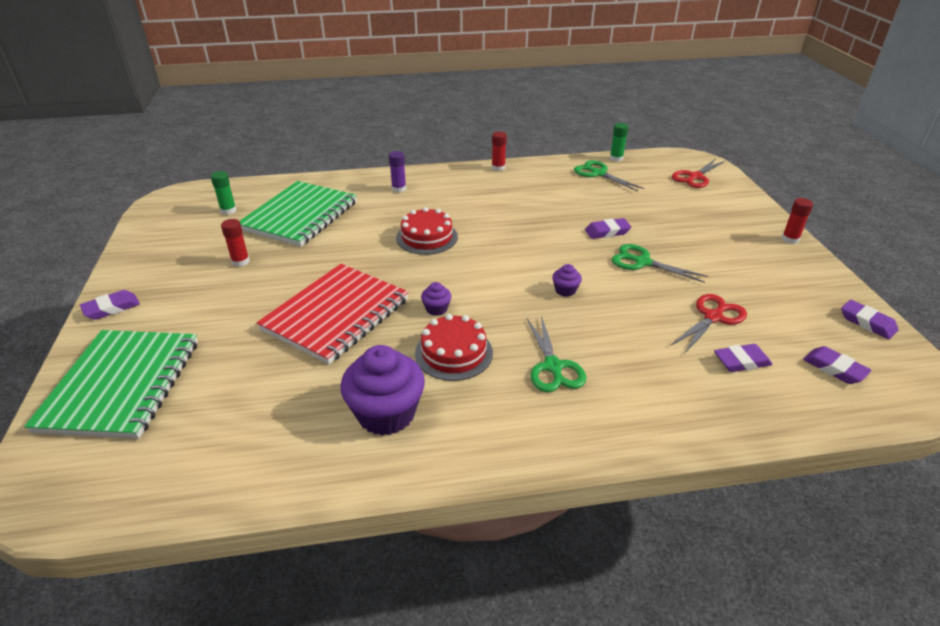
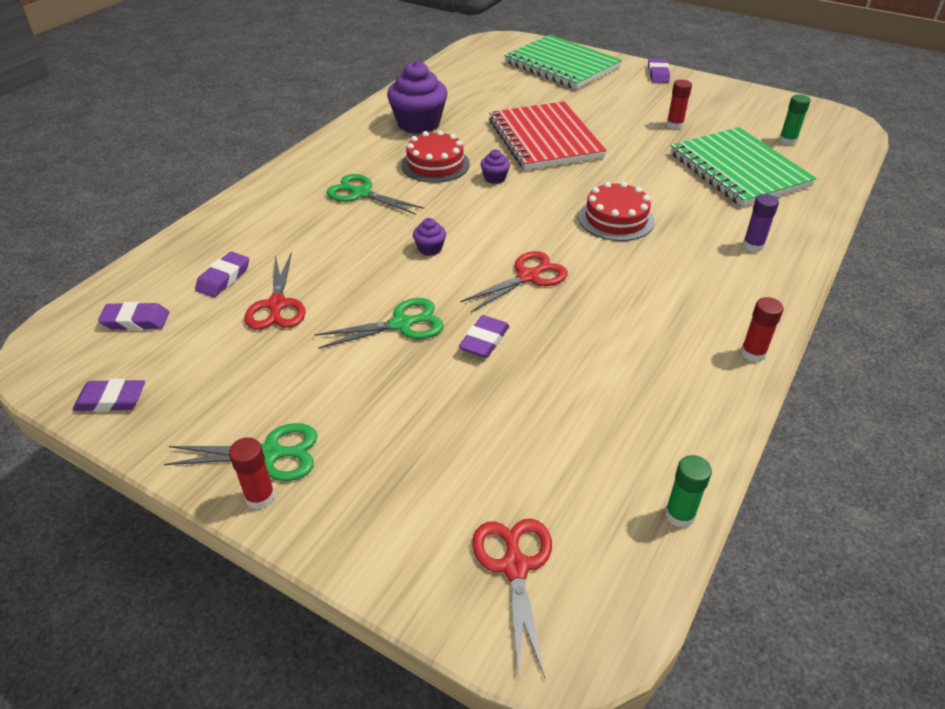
camera: 130 degrees right, 5 degrees up
(534, 242) = (528, 277): none -> red scissors
(598, 173) = (641, 446): green scissors -> green scissors (270, 454)

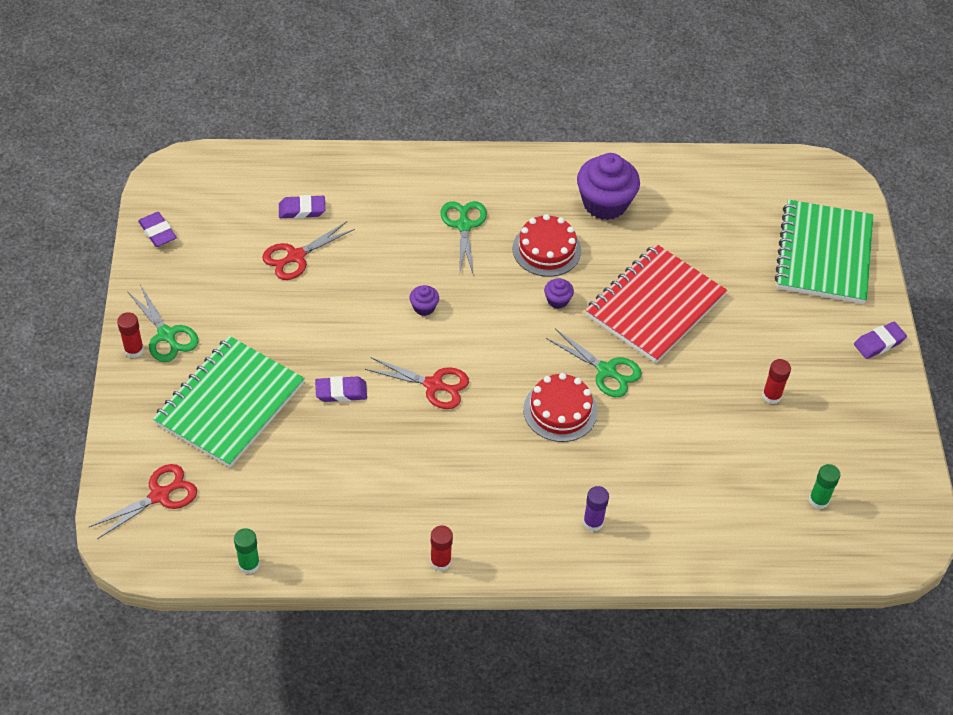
camera: 55 degrees right, 10 degrees up
(136, 320) = (229, 194): purple eraser -> none
(401, 324) = (325, 336): green scissors -> green scissors (606, 371)
(738, 170) = (721, 475): green notebook -> green notebook (229, 403)

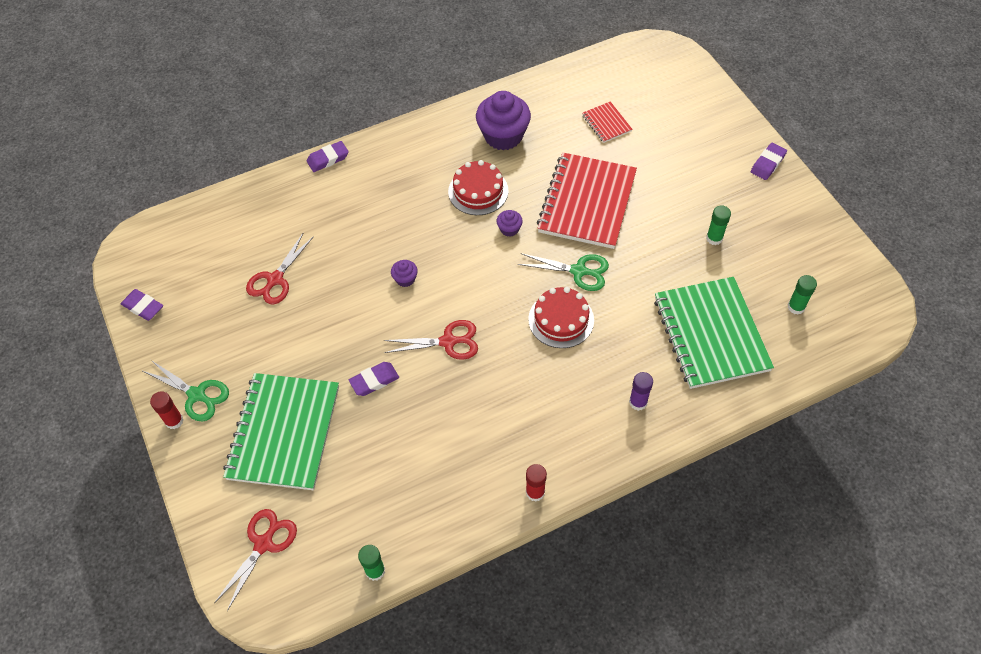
camera: 20 degrees left, 5 degrees up
(302, 210) = (260, 238): purple eraser -> purple eraser (328, 159)
(464, 225) = (401, 198): green scissors -> none
(724, 232) = (606, 123): none -> red notebook
(771, 396) = (714, 238): red glue stick -> green glue stick
(823, 254) = (689, 111): green notebook -> green notebook (710, 334)

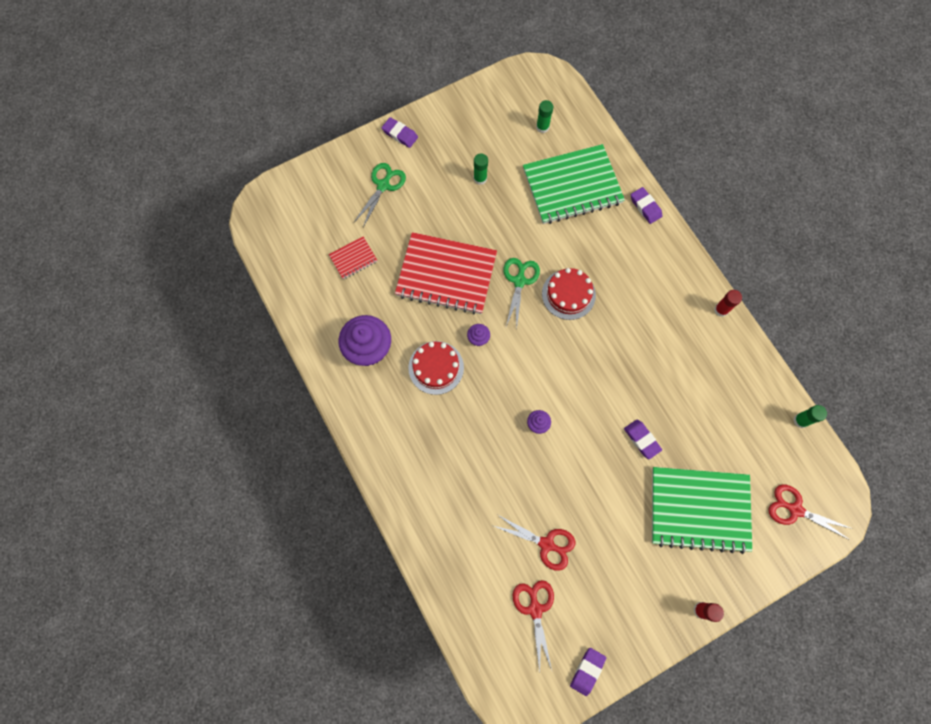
camera: 95 degrees left, 15 degrees up
(197, 395) = (673, 594): green scissors -> green scissors (383, 185)
(328, 159) = (399, 515): purple eraser -> purple eraser (645, 207)
(448, 341) = (598, 382): red scissors -> red scissors (535, 609)
(638, 402) = (637, 238): purple glue stick -> none

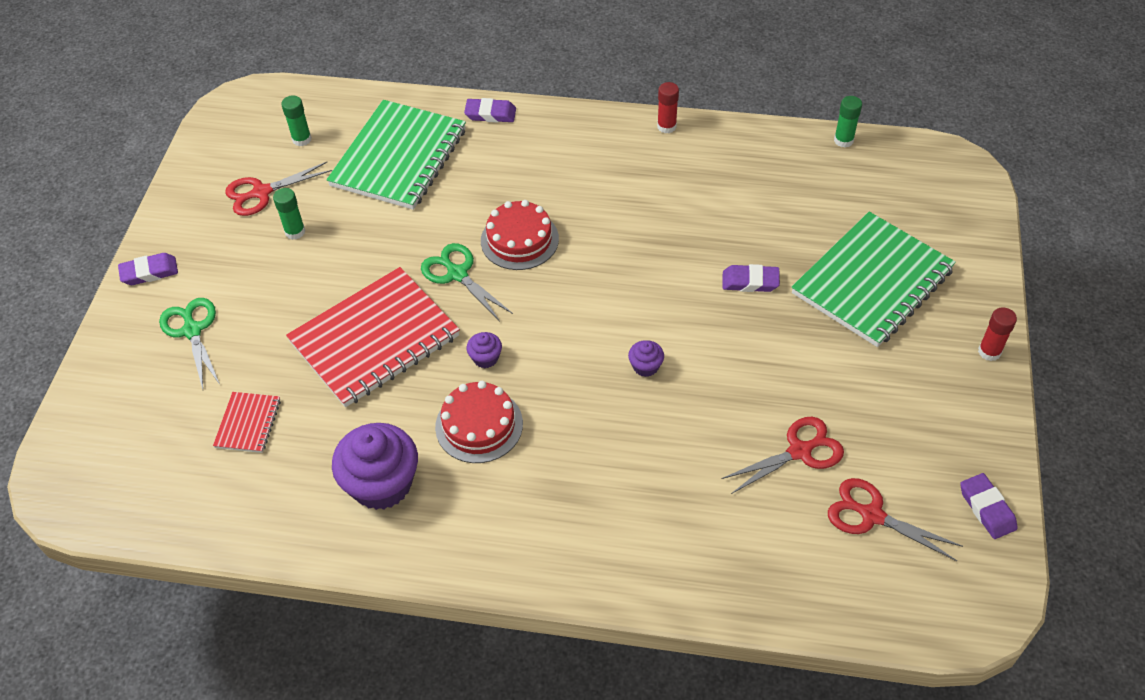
camera: 50 degrees left, 20 degrees down
(795, 509) = (936, 203): red scissors -> red scissors (261, 193)

